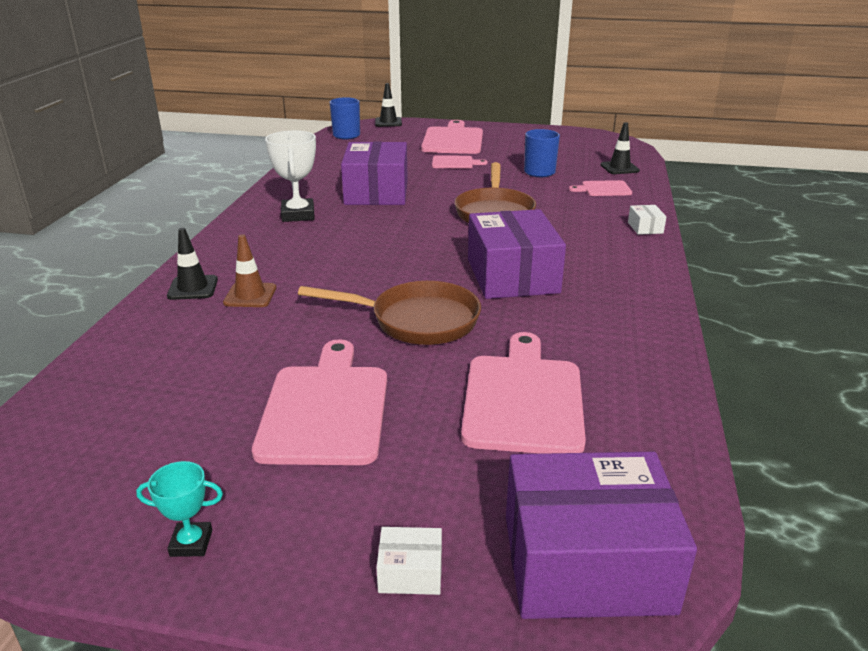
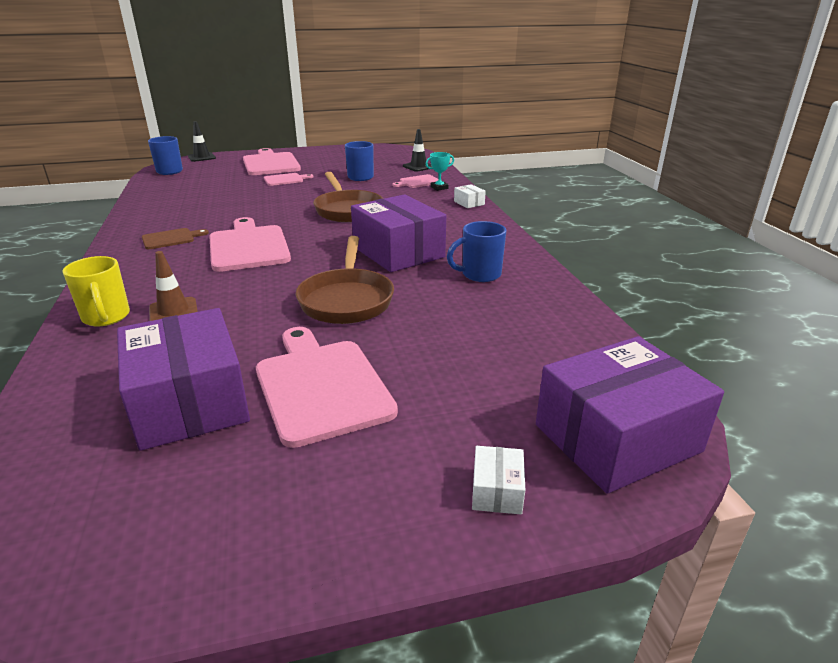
camera: 25 degrees left, 0 degrees up
(191, 543) = (280, 538): turquoise trophy -> turquoise trophy (439, 188)
(193, 288) = (106, 317): black traffic cone -> yellow mug
(298, 215) = (171, 239): white trophy -> brown cutting board
(376, 192) = (233, 210): purple box -> purple box (190, 401)
(410, 572) = (497, 491): white box -> white box turned 60 degrees counterclockwise
(417, 321) = (347, 299): brown pan -> brown pan turned 105 degrees clockwise
(523, 398) = (478, 336): pink cutting board -> pink cutting board (248, 246)
(584, 324) = (480, 274): none -> blue mug

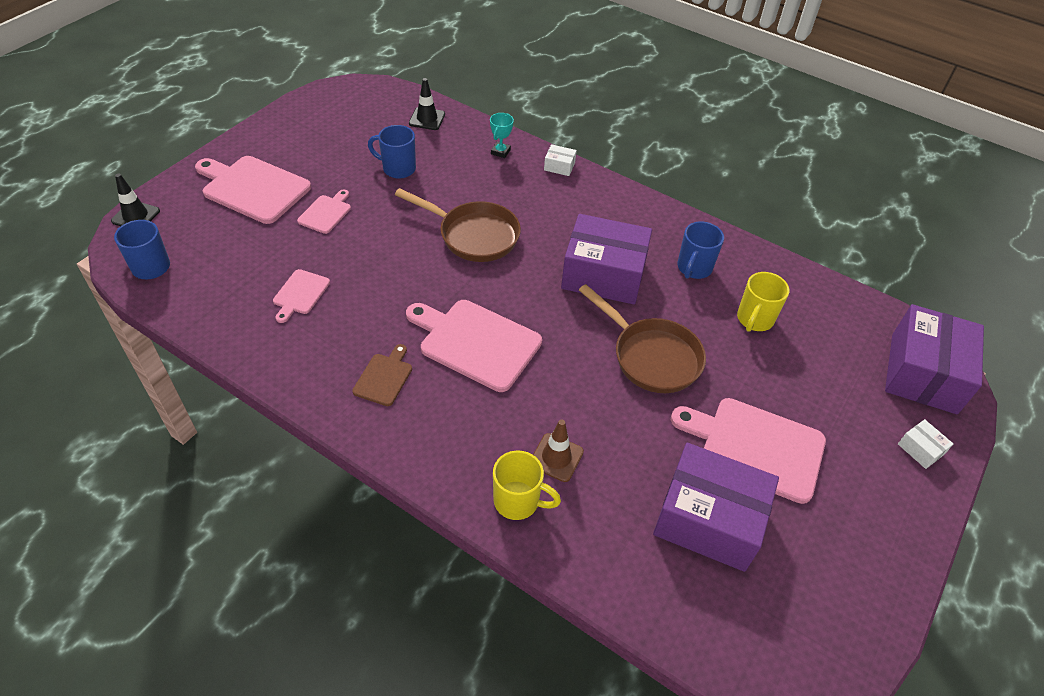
camera: 45 degrees left, 20 degrees up
(418, 182) = (467, 150): pink cutting board -> pink cutting board (300, 294)
(479, 319) = (754, 319): none -> yellow mug

